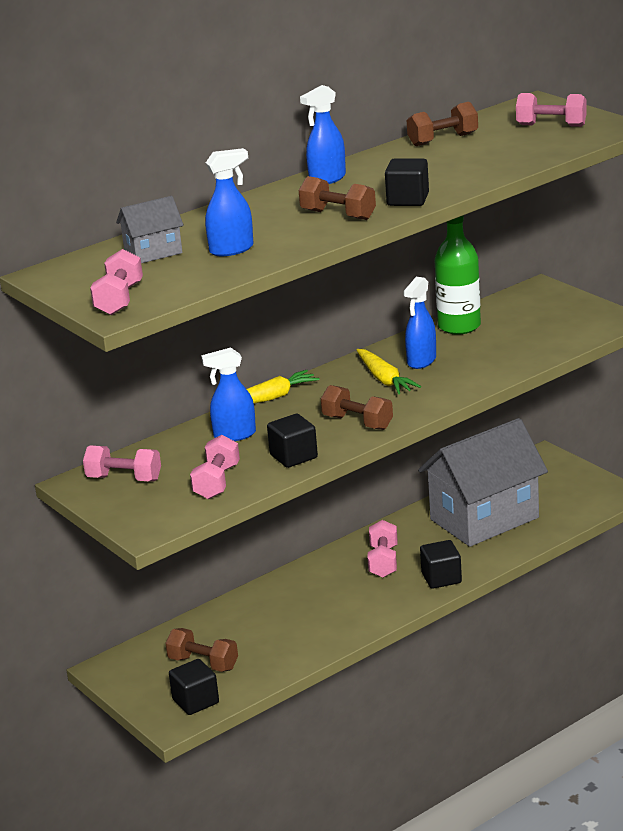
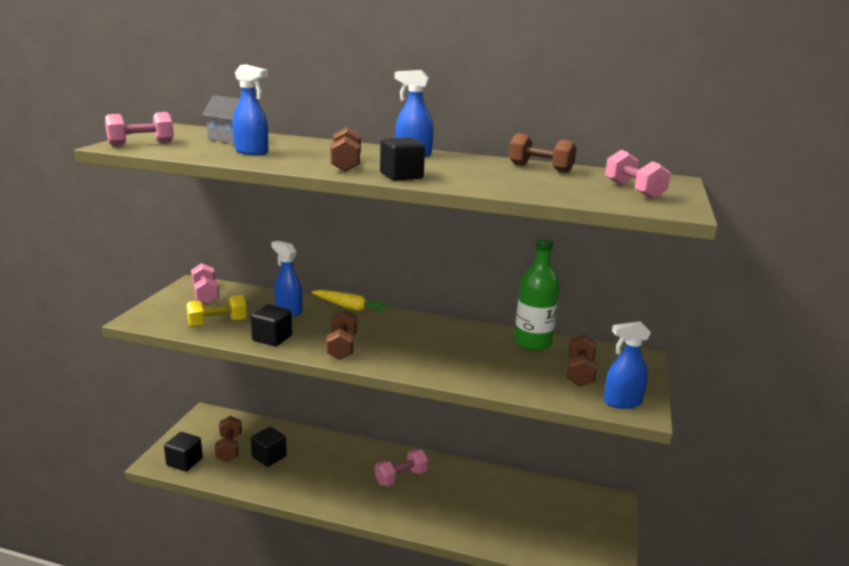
camera: 50 degrees right, 5 degrees down
(217, 482) = (217, 323): pink dumbbell -> yellow dumbbell
(384, 379) = (417, 338): yellow carrot -> none
(421, 361) = (461, 344): blue spray bottle -> blue spray bottle (622, 402)
(441, 578) = (402, 514): black cube -> black cube (269, 457)
(484, 518) = (499, 505): grey house -> none
(535, 323) = (580, 373): none -> brown dumbbell

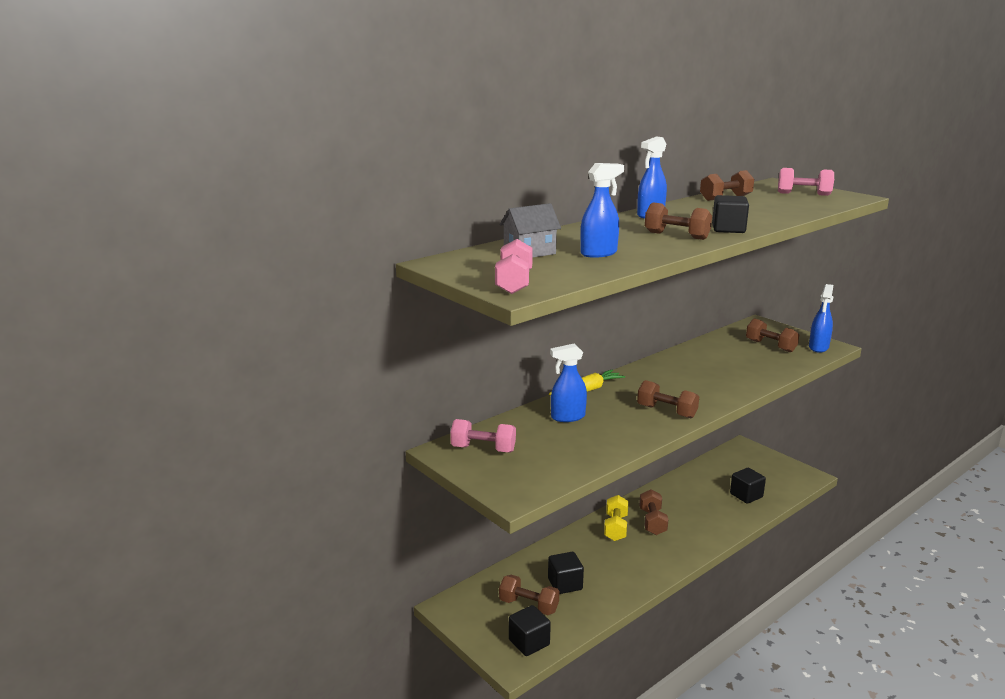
camera: 55 degrees left, 0 degrees up
(217, 323) = (565, 455): yellow dumbbell -> yellow dumbbell (615, 528)
(272, 338) = (624, 437): black cube -> black cube (746, 495)
(401, 477) = (652, 522): pink dumbbell -> brown dumbbell
(532, 342) = (713, 345): green bottle -> none

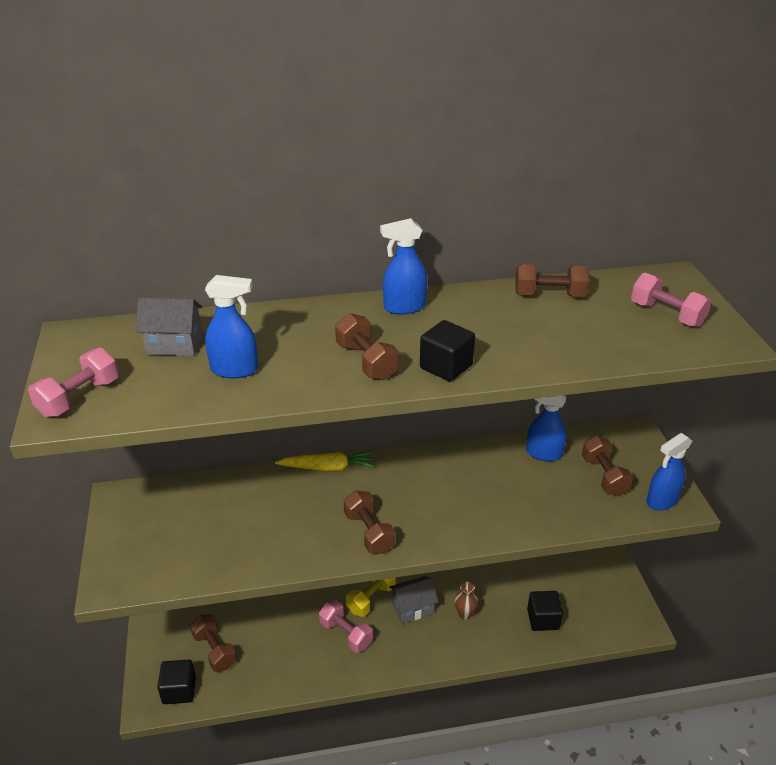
camera: 30 degrees right, 15 degrees up
(483, 449) = (151, 510): pink dumbbell -> pink dumbbell (346, 634)
(565, 584) = (265, 642): black cube -> none
(567, 417) = (267, 499): blue spray bottle -> blue spray bottle (543, 453)
(652, 522) = (413, 608): brown dumbbell -> grey house
(692, 511) = (465, 614): none -> brown vase

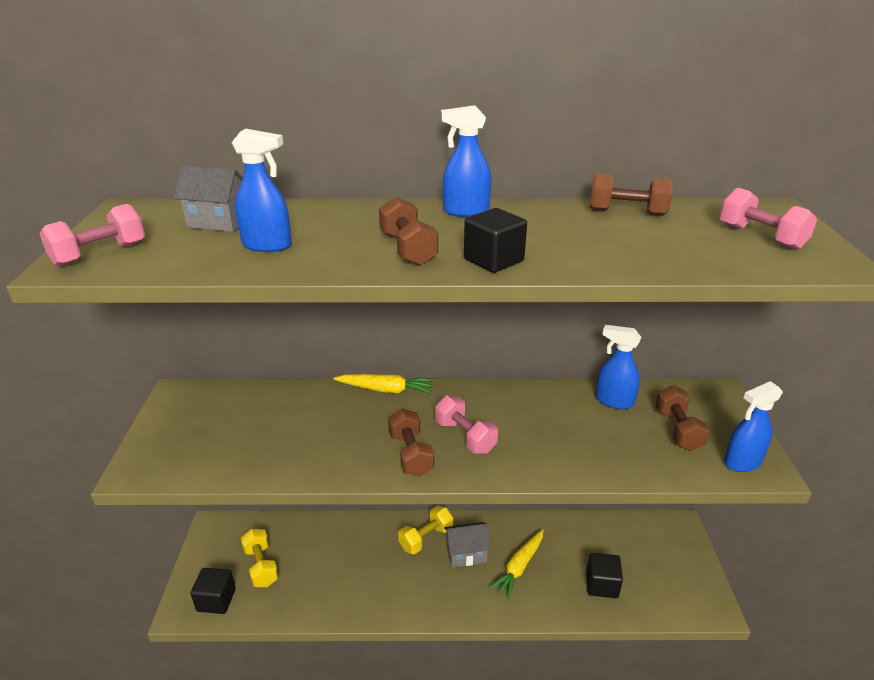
camera: 10 degrees right, 5 degrees down
(215, 650) = (261, 566): brown dumbbell -> yellow dumbbell
(346, 634) = (393, 569): pink dumbbell -> pink dumbbell (465, 437)
(465, 614) = (519, 567): brown vase -> yellow carrot

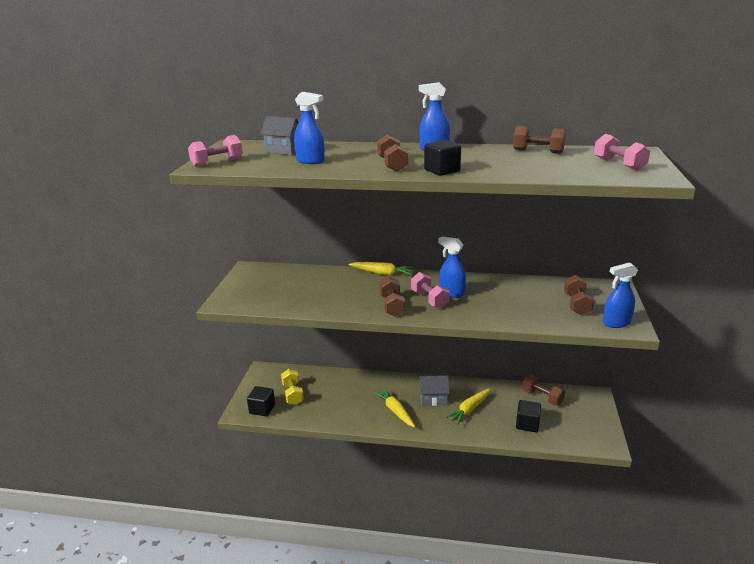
camera: 10 degrees right, 5 degrees down
(415, 581) = (395, 411): none -> yellow carrot
(426, 538) = (406, 388): yellow dumbbell -> none
(612, 535) = (542, 397): none -> brown dumbbell
(614, 401) = (536, 287): blue spray bottle -> blue spray bottle (451, 293)

